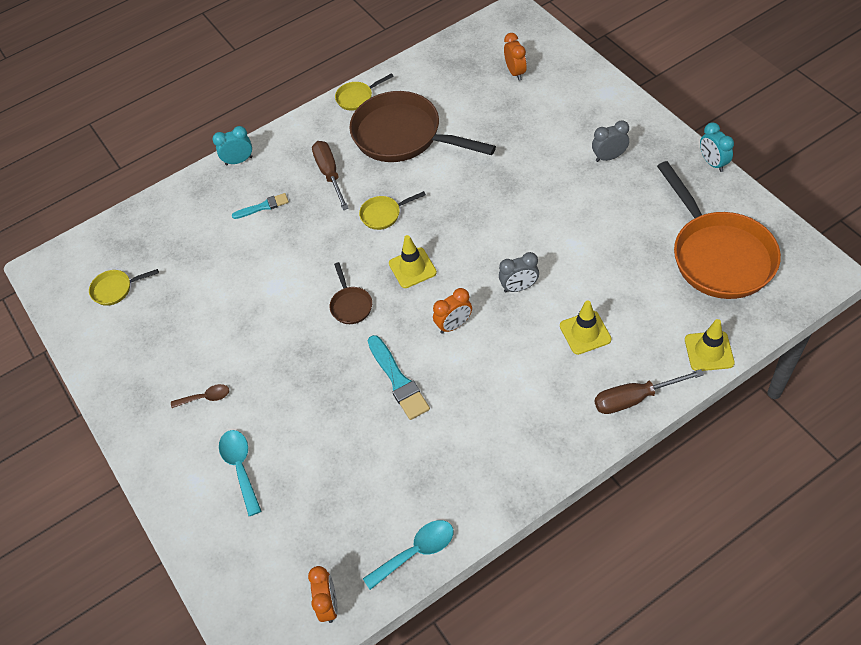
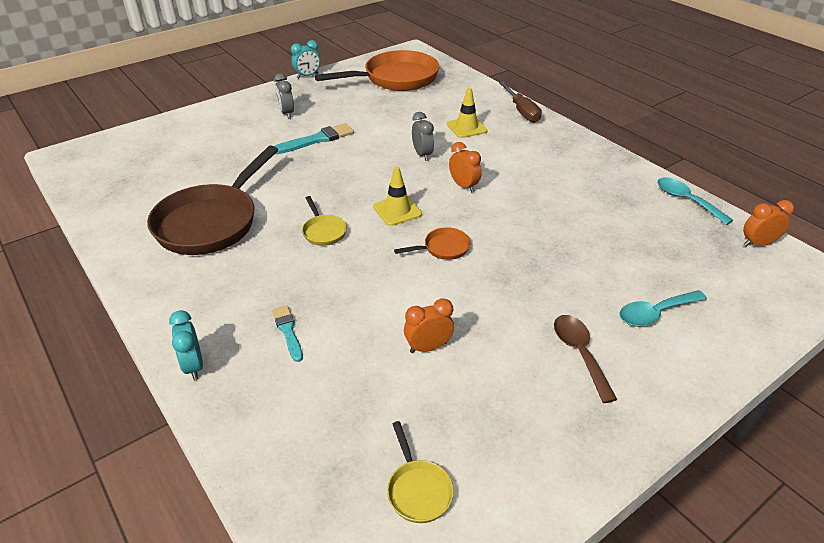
camera: 100 degrees left, 15 degrees down
(205, 398) = (580, 354): brown spoon -> brown spoon, size x1.52
(330, 174) = (250, 275): brown screwdriver -> none
(350, 305) = (443, 248): brown pan -> orange pan
(357, 97) = (128, 260): yellow pan -> none
(398, 380) = (528, 215): turquoise brush -> turquoise brush (317, 140)
(515, 72) = (154, 155): orange clock -> orange clock (428, 347)
(709, 351) = (478, 86): yellow traffic cone -> none

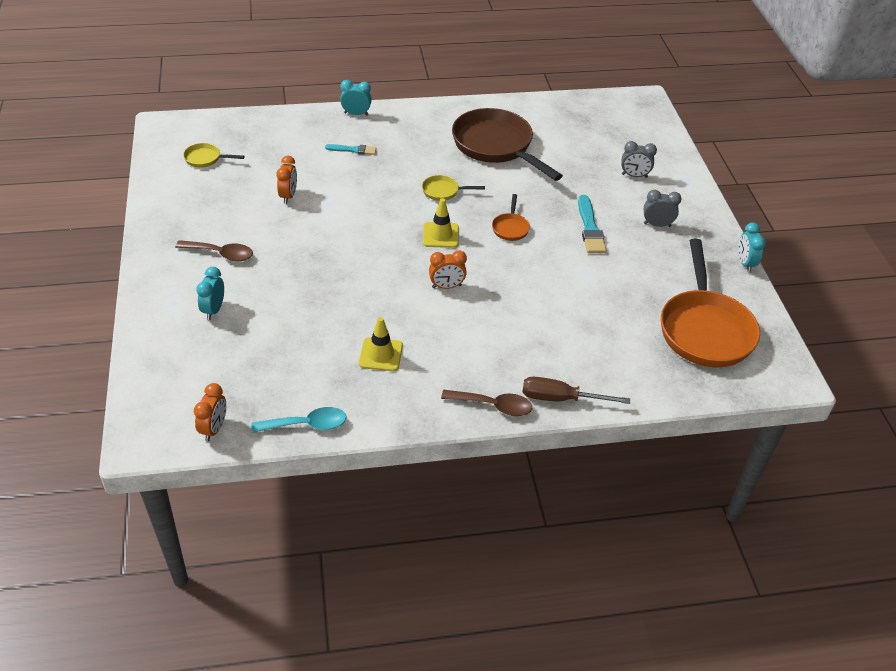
camera: 115 degrees right, 5 degrees up
(422, 155) = (518, 283): grey clock -> grey clock (634, 176)
(443, 248) = (374, 240): orange pan -> orange pan (510, 228)
(466, 127) = (551, 336): yellow traffic cone -> yellow traffic cone (381, 354)
(561, 132) = (493, 406): none -> brown spoon
(655, 313) = (213, 310): turquoise spoon -> turquoise clock

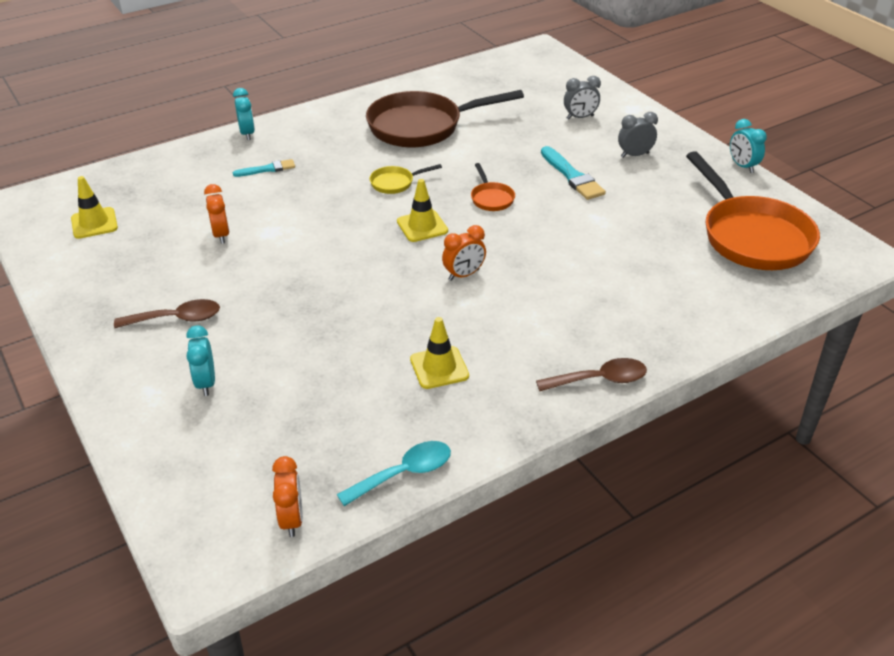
camera: 20 degrees left, 5 degrees down
(205, 159) = (94, 223): yellow pan -> yellow traffic cone
(356, 114) = (247, 134): turquoise clock -> turquoise clock turned 90 degrees clockwise
(496, 146) = (422, 126): brown pan -> brown pan turned 45 degrees counterclockwise
(560, 399) = (664, 348): brown screwdriver -> none

